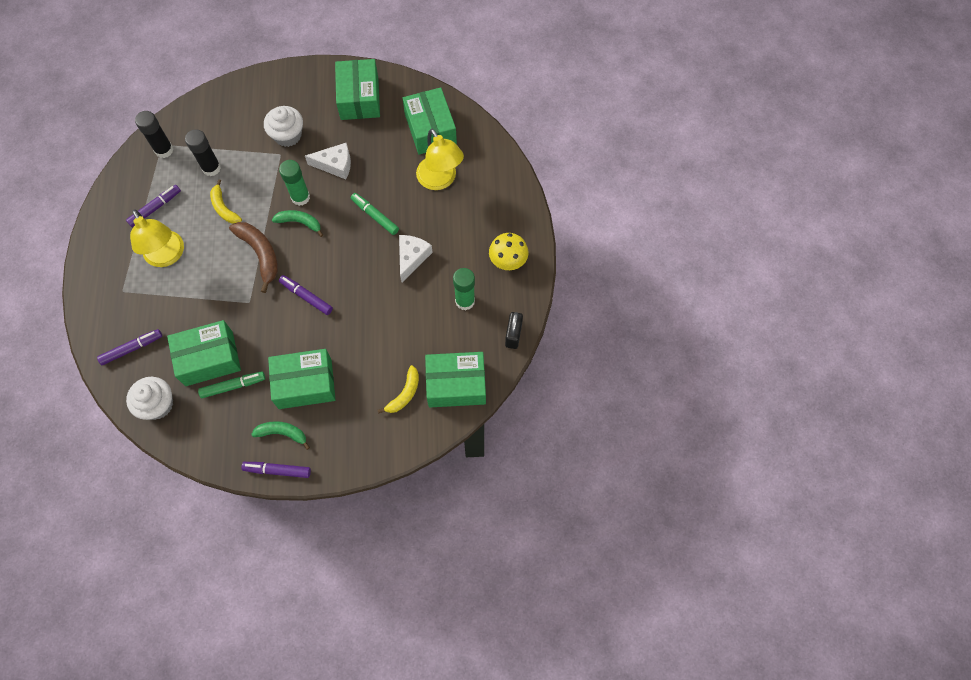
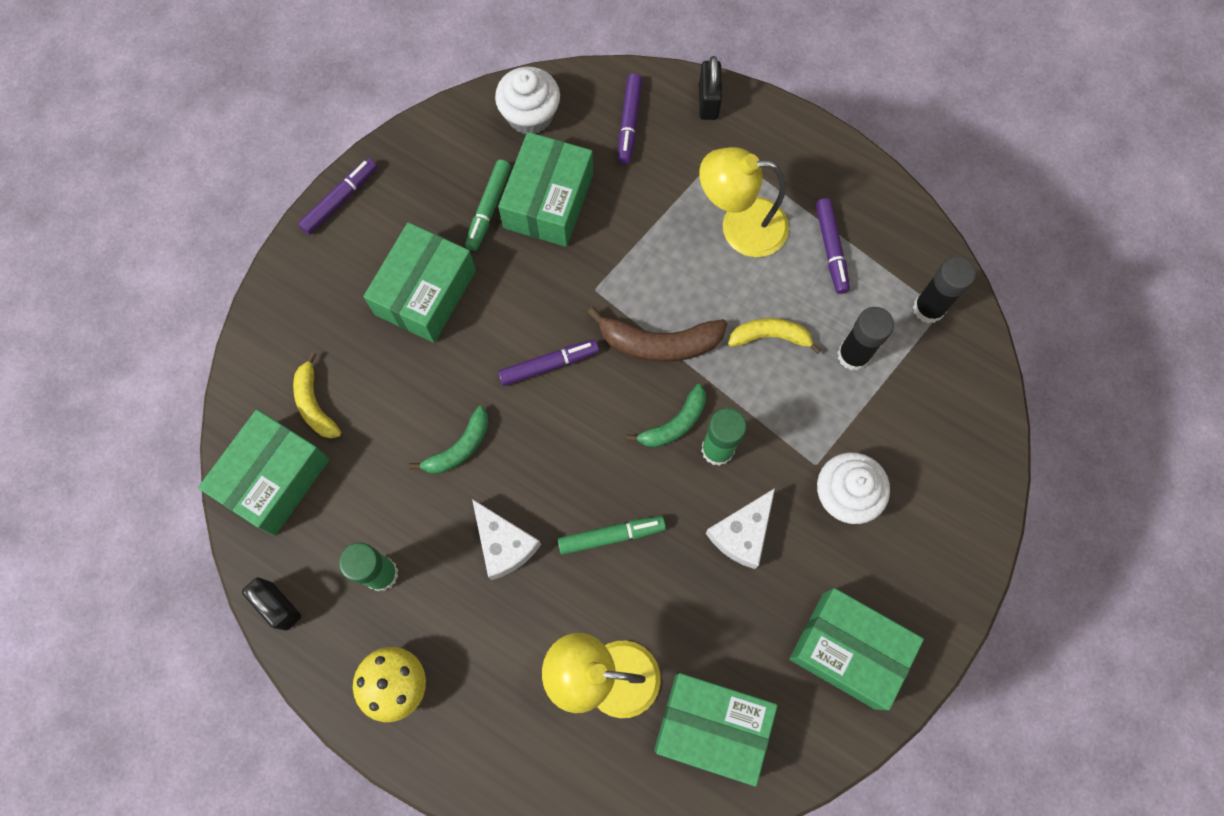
camera: 125 degrees right, 5 degrees up
(93, 317) = (708, 101): none -> black padlock
(282, 433) = (382, 230): green banana -> green banana (459, 448)

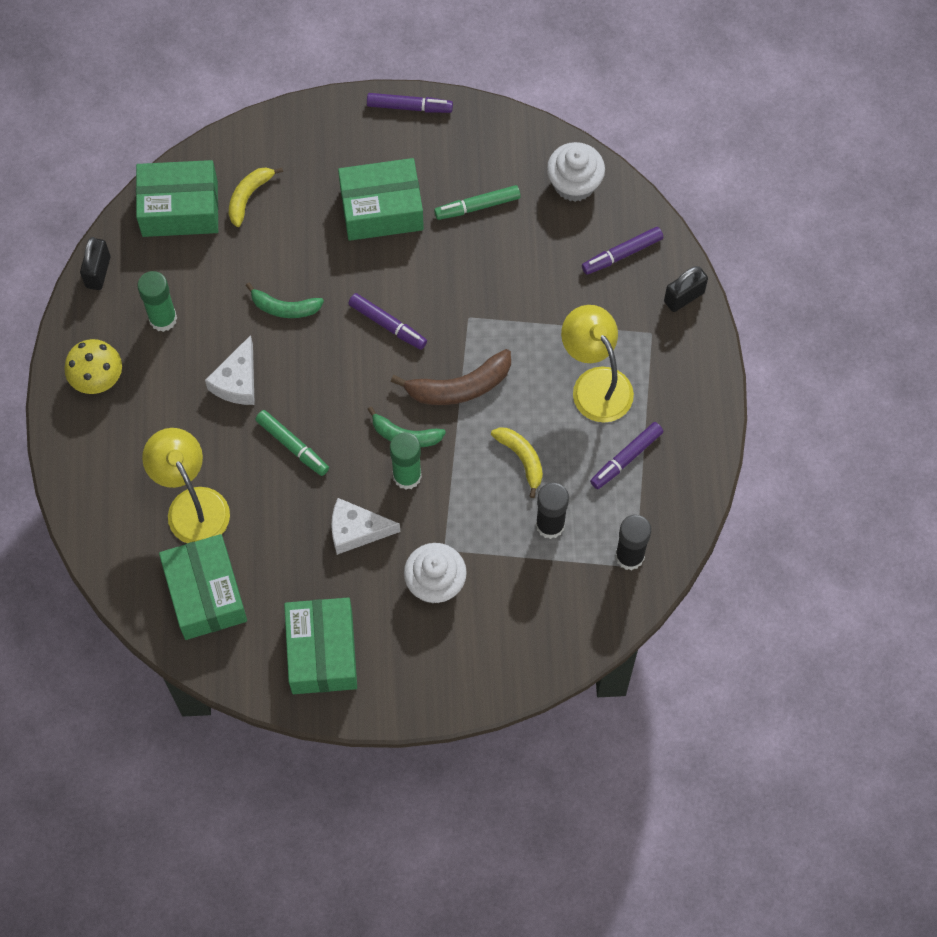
camera: 55 degrees right, 5 degrees down
(548, 201) = (514, 241): green box -> none
(659, 343) = (459, 387): brown banana -> brown banana turned 75 degrees counterclockwise

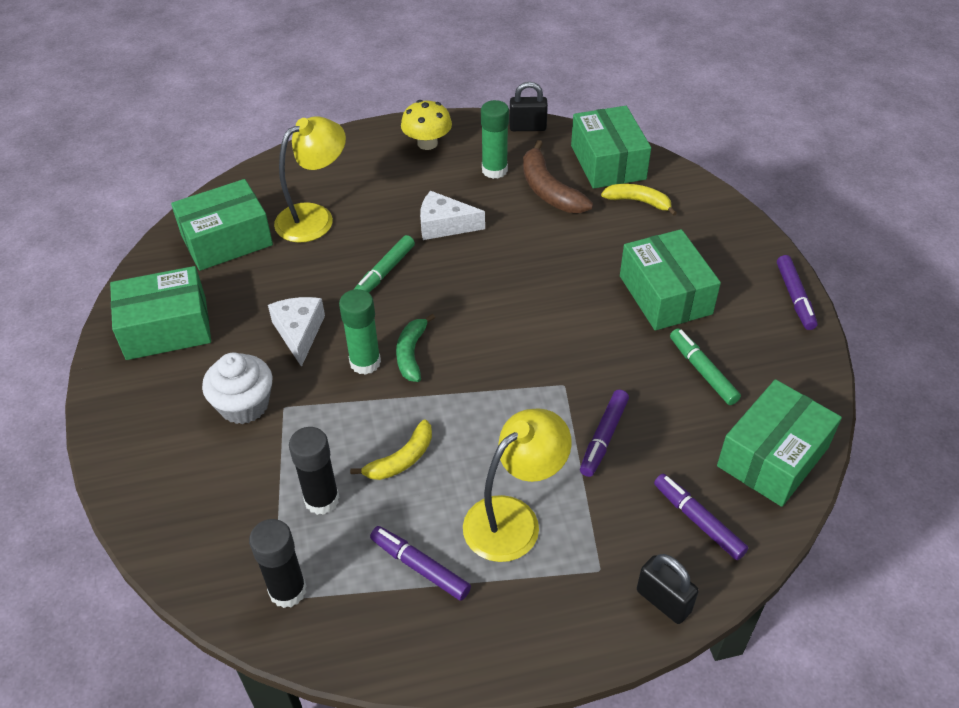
camera: 80 degrees right, 20 degrees down
(284, 308) = (530, 243): green banana -> none
(387, 325) = (534, 320): purple marker -> purple marker (603, 437)
(459, 387) = (478, 389): brown banana -> brown banana (549, 190)
(574, 183) = (772, 456): white cupcake -> green box

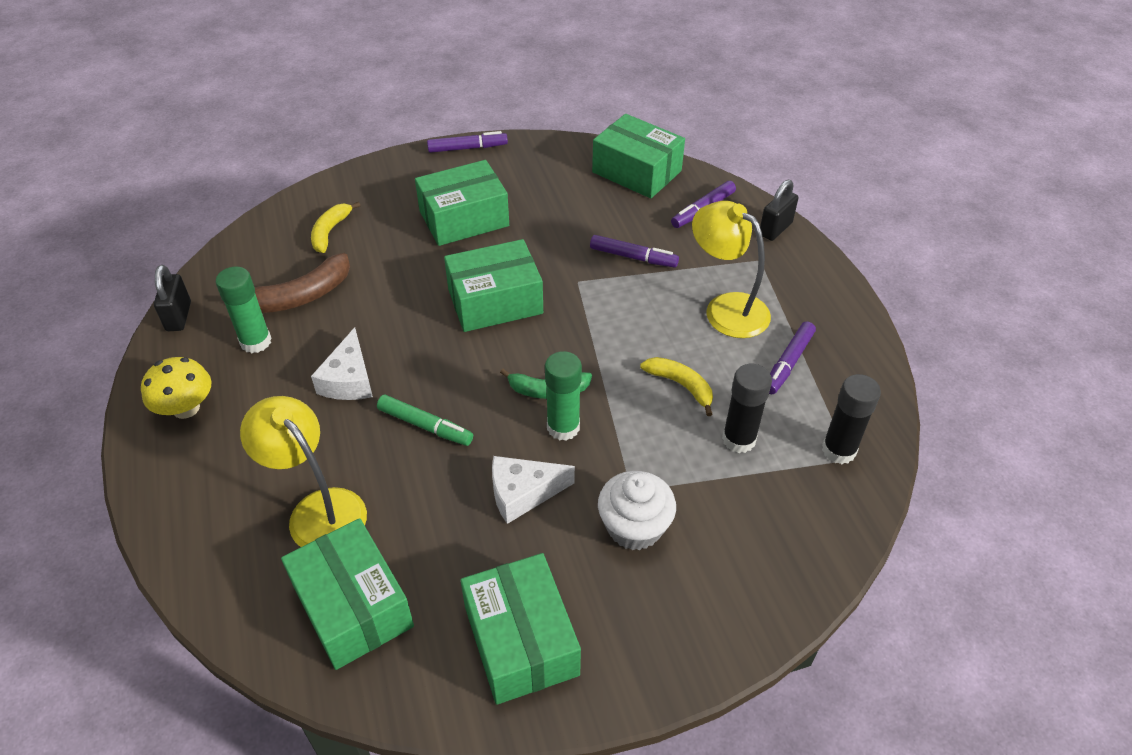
camera: 95 degrees left, 0 degrees up
(608, 162) = (261, 252): green box -> green box (495, 301)
(702, 371) = (554, 201): green marker -> none

